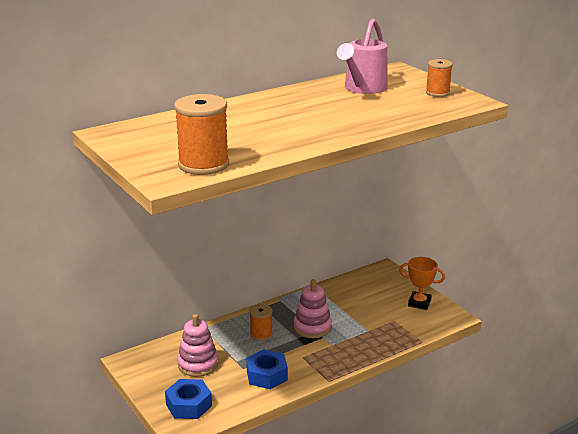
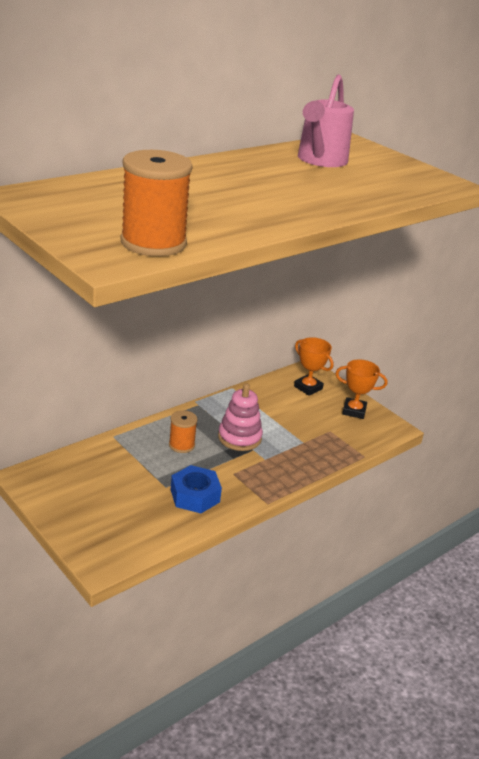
camera: 10 degrees left, 5 degrees up
(189, 405) = (106, 533): blue nut -> none
(198, 364) = (111, 481): pink stacking toy -> none
(380, 284) = (308, 387): none -> orange trophy
(437, 92) = (407, 171): orange spool -> none

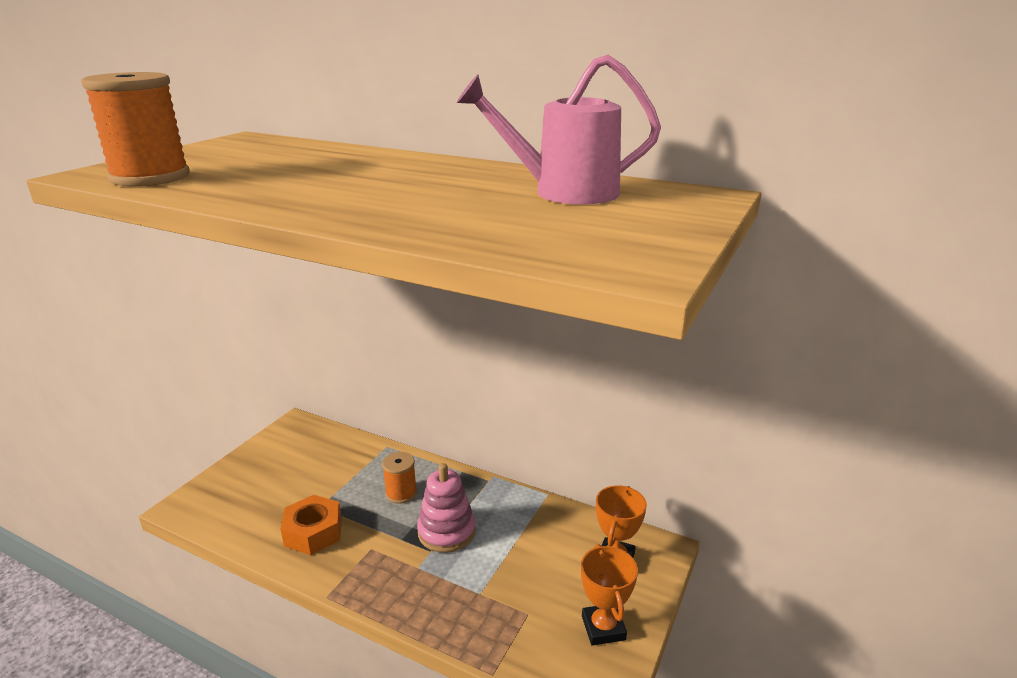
camera: 70 degrees right, 5 degrees down
(195, 496) = (313, 532): blue nut -> orange nut

